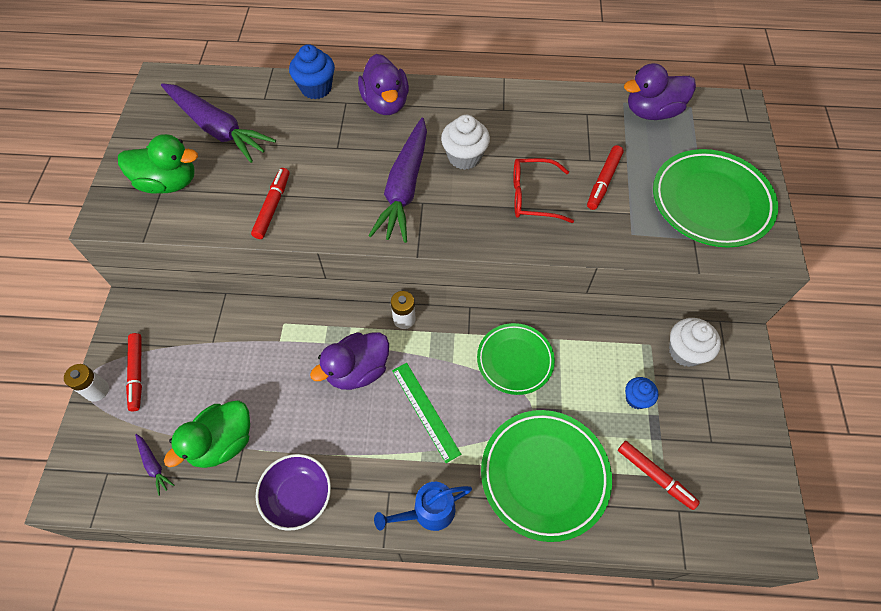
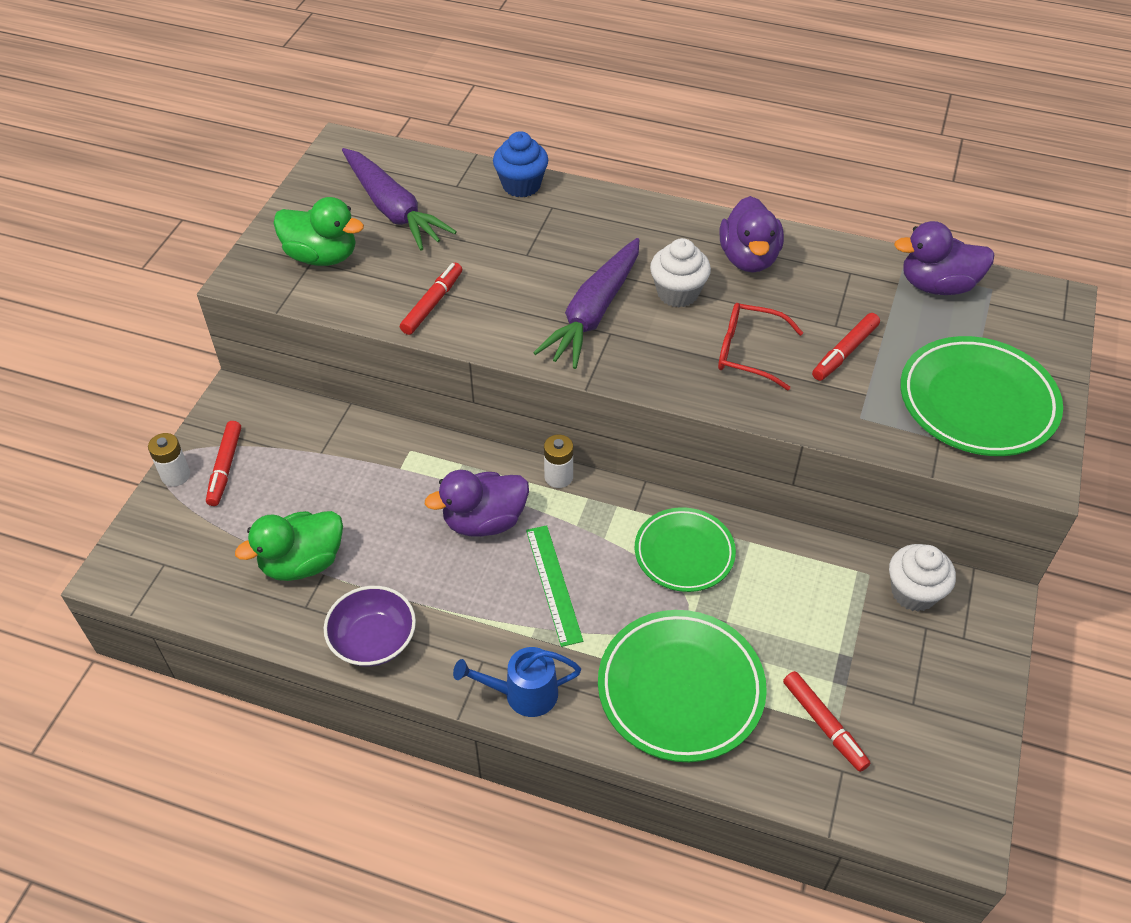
camera: 15 degrees right, 10 degrees down
(154, 465) = (218, 568): purple carrot -> none
(385, 103) = (600, 216): purple duck -> purple duck (748, 258)
(636, 398) = (829, 631): blue cupcake -> none

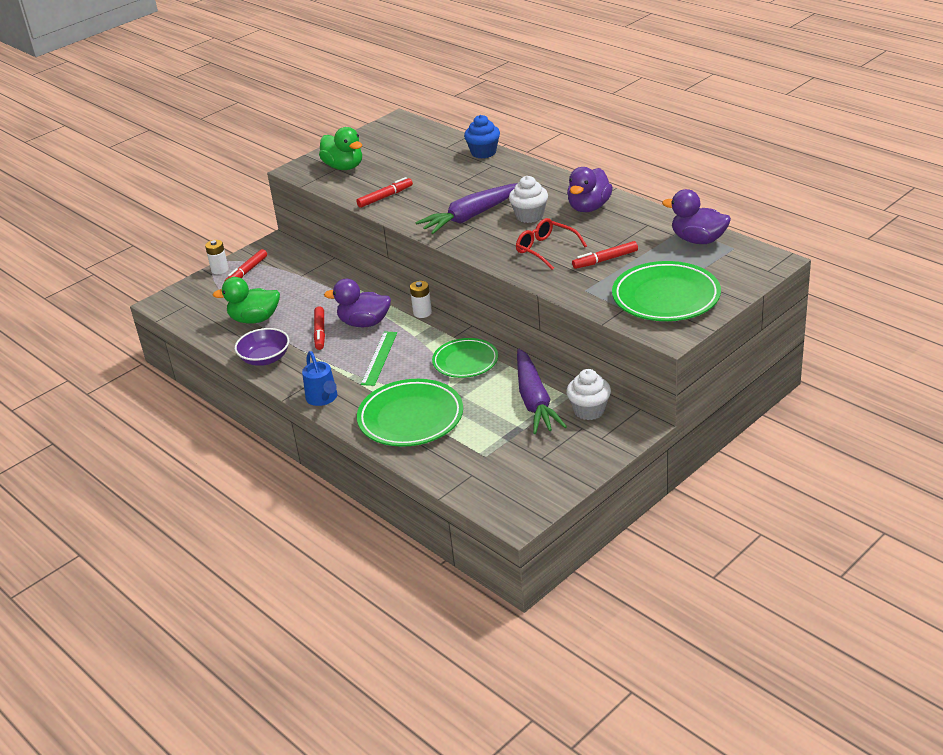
camera: 30 degrees right, 15 degrees down
(393, 209) = (400, 152): purple carrot -> purple carrot (534, 401)
(522, 694) = (323, 399): blue watering can -> blue watering can turned 135 degrees counterclockwise
(824, 725) = (479, 453): red marker -> red marker (320, 332)

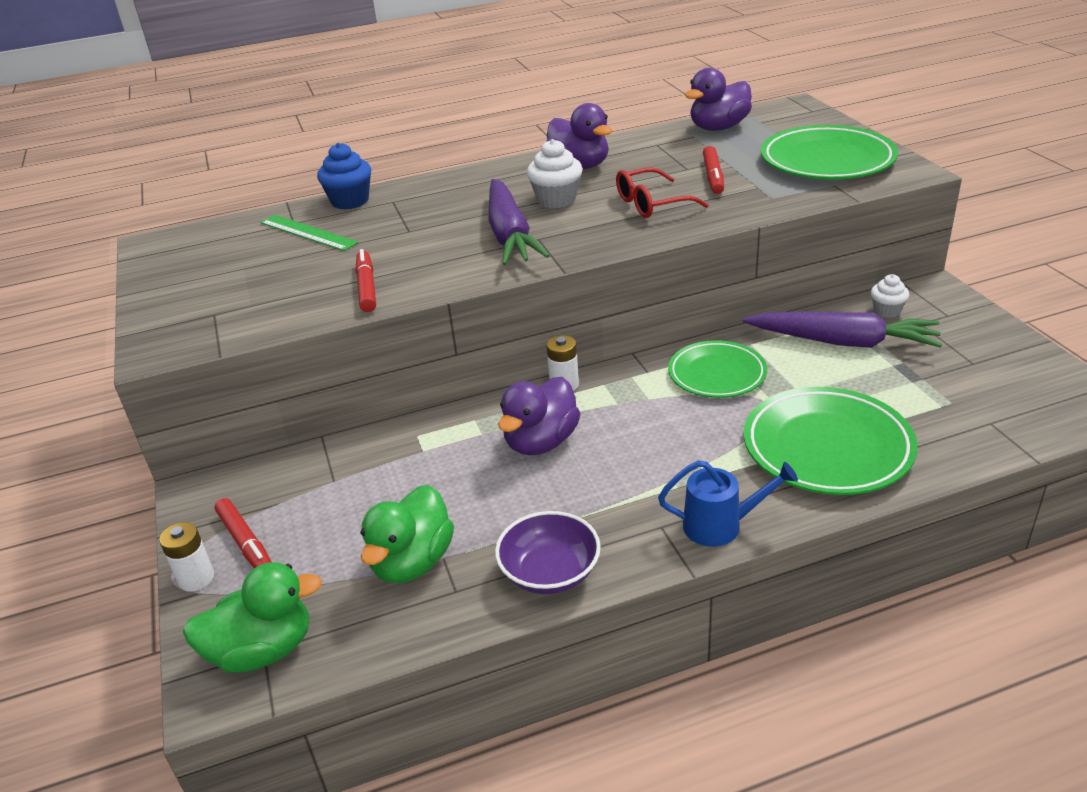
camera: 65 degrees left, 0 degrees up
(320, 332) = (525, 492): red marker -> none
(344, 167) = (220, 307): green duck -> green duck (263, 650)
(379, 358) = (649, 446): green ruler -> green ruler (308, 232)
(589, 410) = (887, 311): white cupcake -> white cupcake, size x0.64

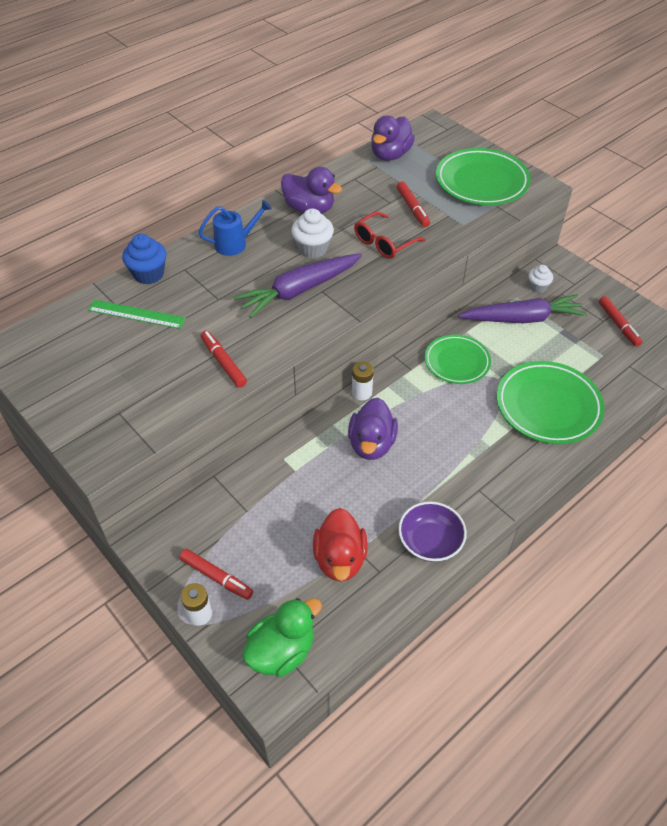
camera: 25 degrees left, 15 degrees up
(412, 562) = (340, 559): green duck -> red duck
(510, 235) = (299, 291): purple carrot -> purple carrot turned 90 degrees clockwise
(721, 525) = (513, 480): blue watering can -> blue watering can (236, 243)
(996, 371) = (618, 325): none -> red marker

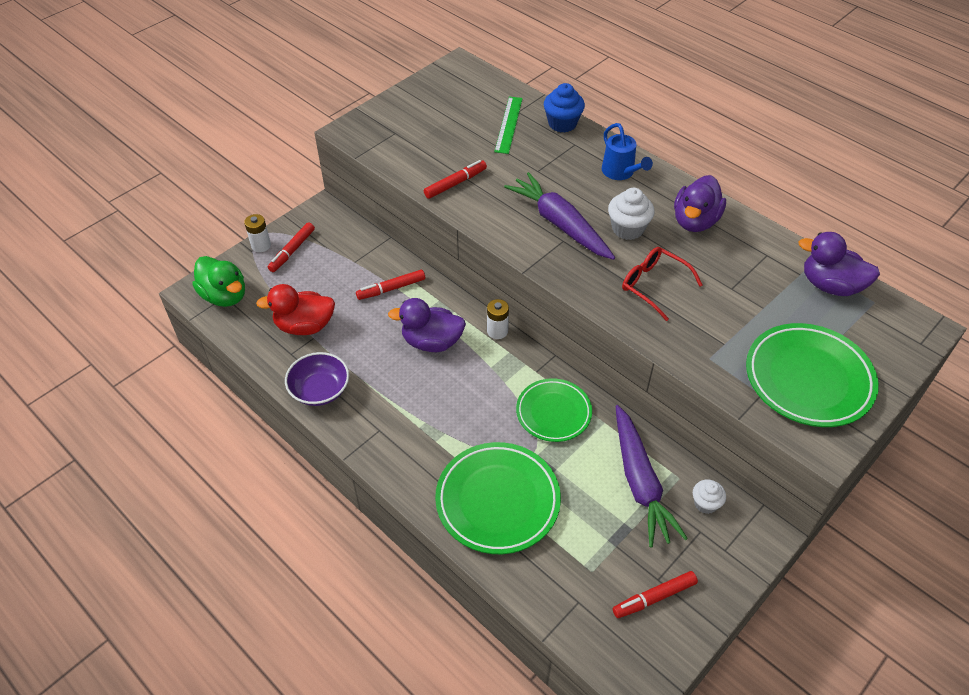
camera: 85 degrees right, 0 degrees up
(412, 208) = (726, 309): red marker -> red marker (391, 288)

